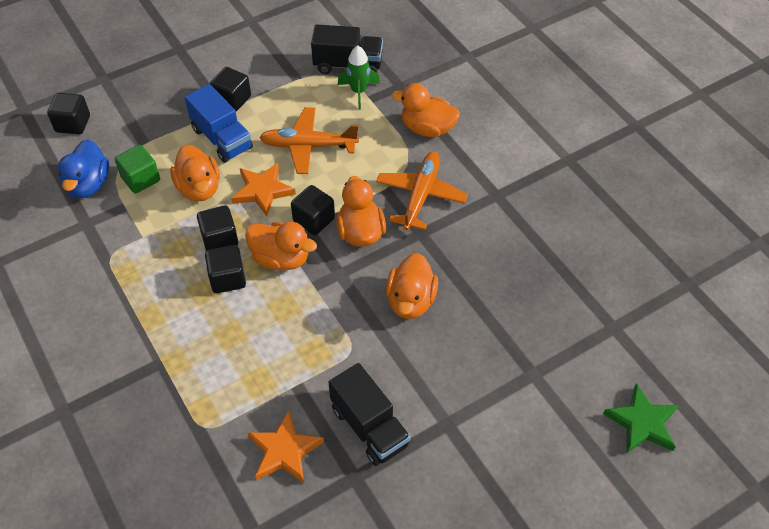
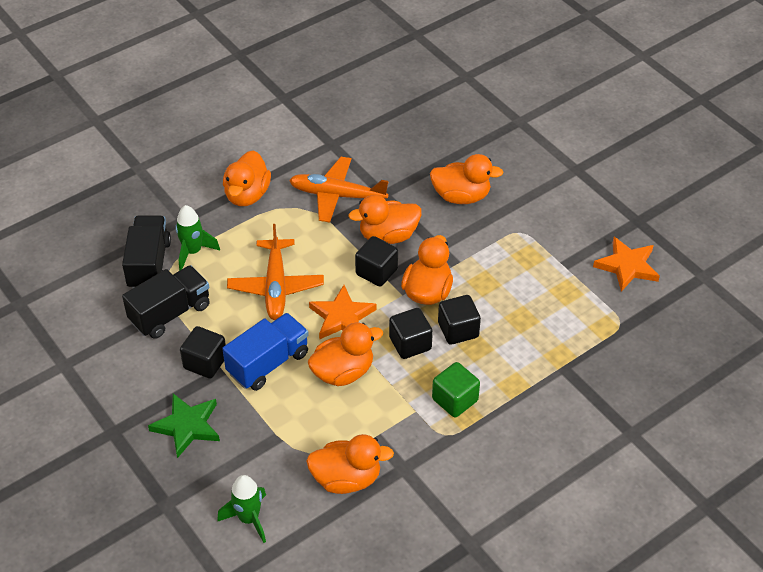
camera: 95 degrees left, 5 degrees down
(73, 124) = (249, 519): black cube -> green rocket
(88, 185) = (346, 479): blue duck -> orange duck
(141, 179) = (334, 429): green cube -> green cube (455, 400)
(369, 427) = (591, 214): black truck -> black truck (170, 313)
(642, 422) = (548, 64): green star -> green star (187, 426)

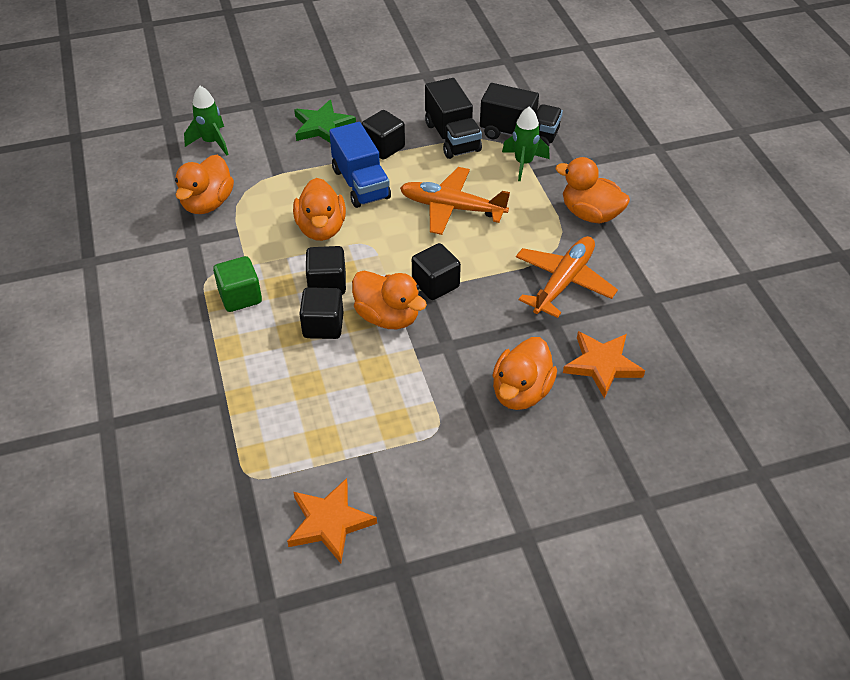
camera: 110 degrees right, 0 degrees up
(342, 317) = (388, 244): orange star -> orange star (602, 365)
(388, 236) = (484, 307): orange duck -> none

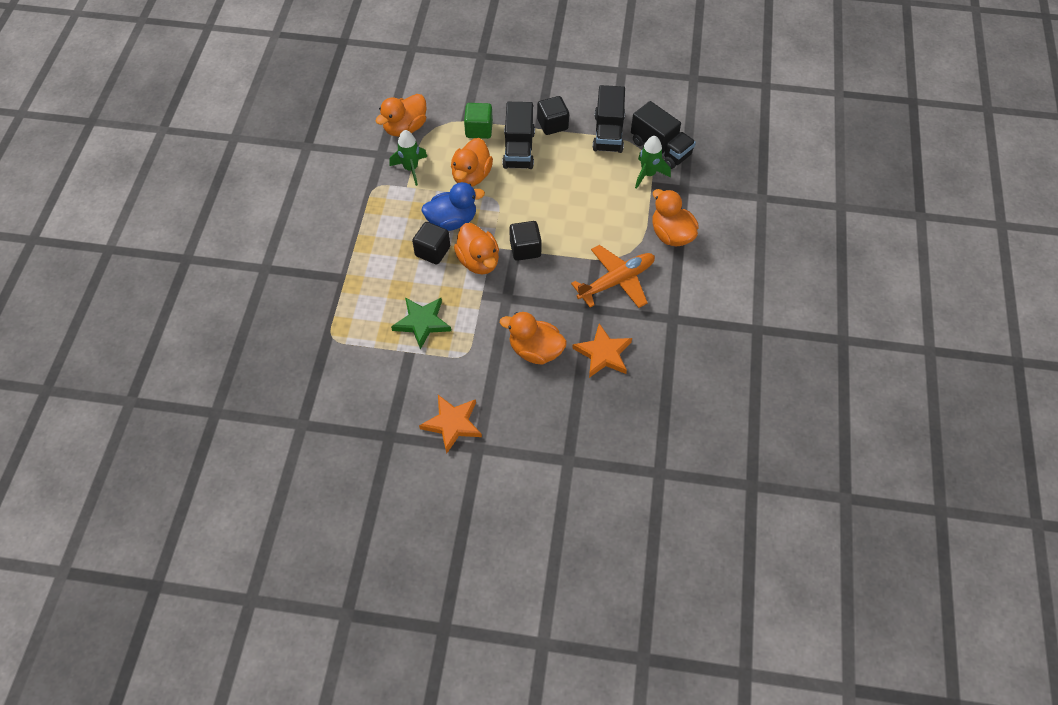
camera: 25 degrees right, 10 degrees up
(211, 142) = (433, 78): green rocket -> green rocket (411, 169)
(240, 297) = (390, 209): green cube -> green cube (479, 130)
(322, 126) = (518, 91): green star -> green star (422, 322)
(327, 284) = (452, 221): black cube -> blue duck
(329, 522) = (364, 387): orange star -> orange star (452, 424)
(361, 184) = (519, 149): blue truck -> black truck
(452, 208) = (572, 193): orange plane -> none
(521, 392) = (535, 350): orange duck -> orange duck turned 60 degrees clockwise

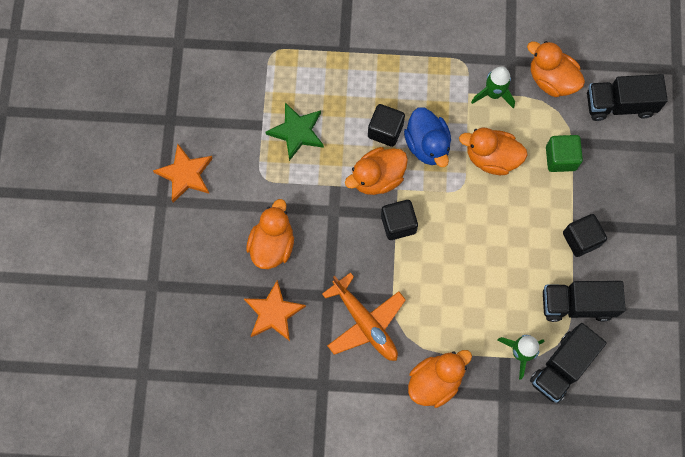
camera: 85 degrees right, 15 degrees up
(519, 149) = (537, 205): black truck -> black truck (619, 105)

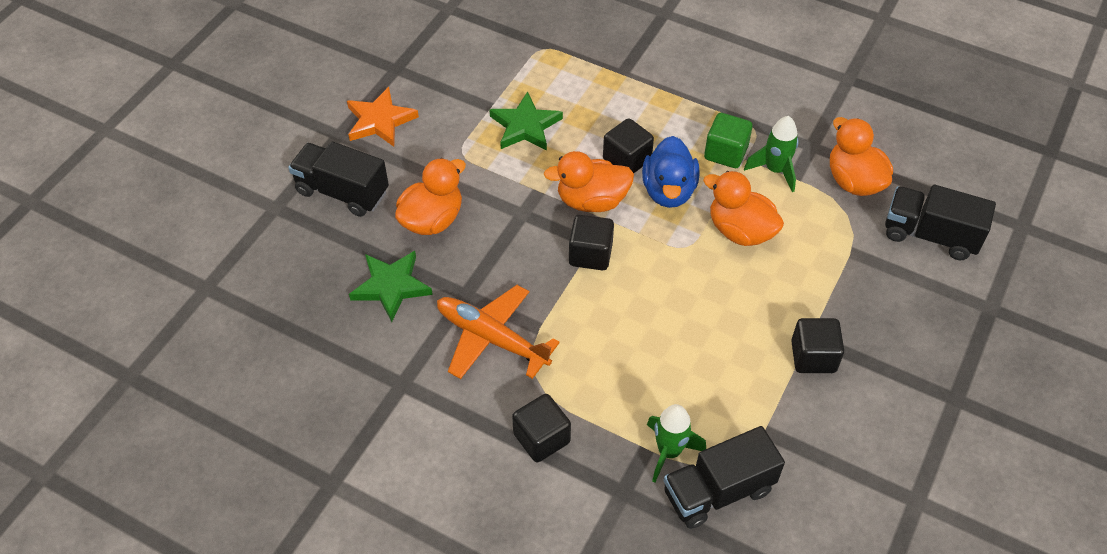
camera: 25 degrees right, 20 degrees down
(273, 313) = (391, 286): orange star -> green star
(365, 322) = (492, 339): orange plane -> orange plane turned 135 degrees clockwise
(435, 381) = (541, 438): orange duck -> black cube
(560, 158) = (827, 262): green cube -> green cube (725, 153)
(577, 304) = (773, 427): black truck -> black truck (342, 192)

